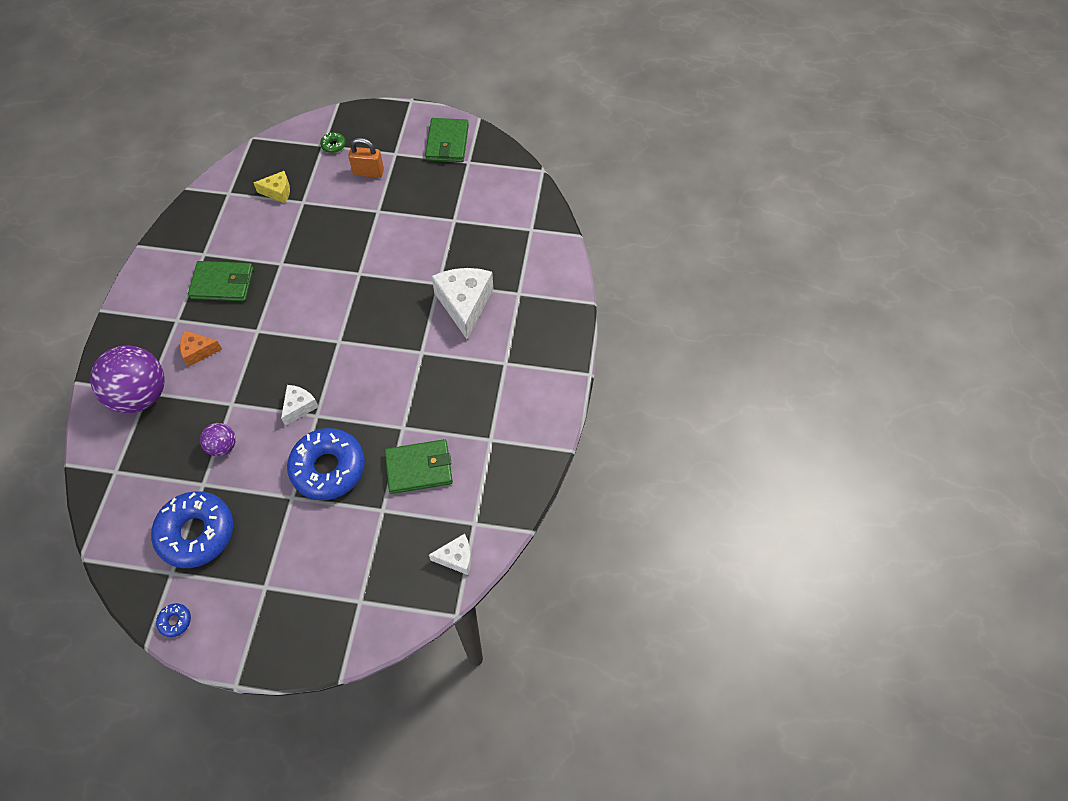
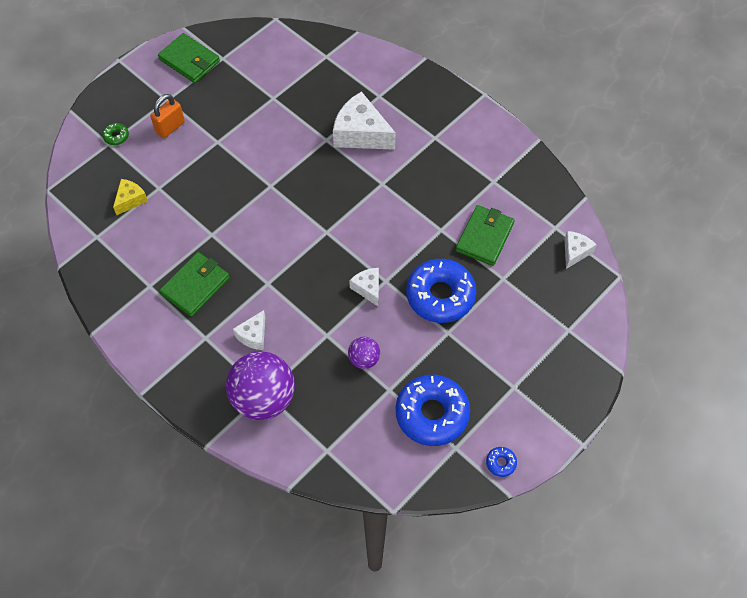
camera: 55 degrees left, 0 degrees up
(198, 351) = (253, 335): orange cheese -> white cheese

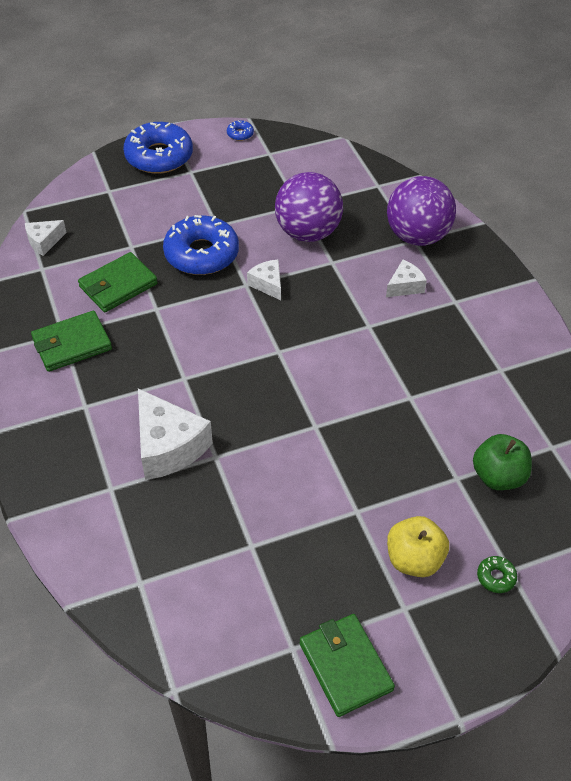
camera: 155 degrees left, 10 degrees down
(130, 200) = (498, 476): yellow cheese -> green apple
(170, 127) = (414, 559): orange padlock -> yellow apple
(195, 286) = (448, 351): green wallet -> green wallet (72, 344)
(364, 359) = (308, 232): purple ball -> purple ball, size x2.04
(368, 288) = (267, 284): white cheese -> white cheese turned 150 degrees clockwise
(432, 414) = (273, 178): blue donut -> blue donut (159, 156)

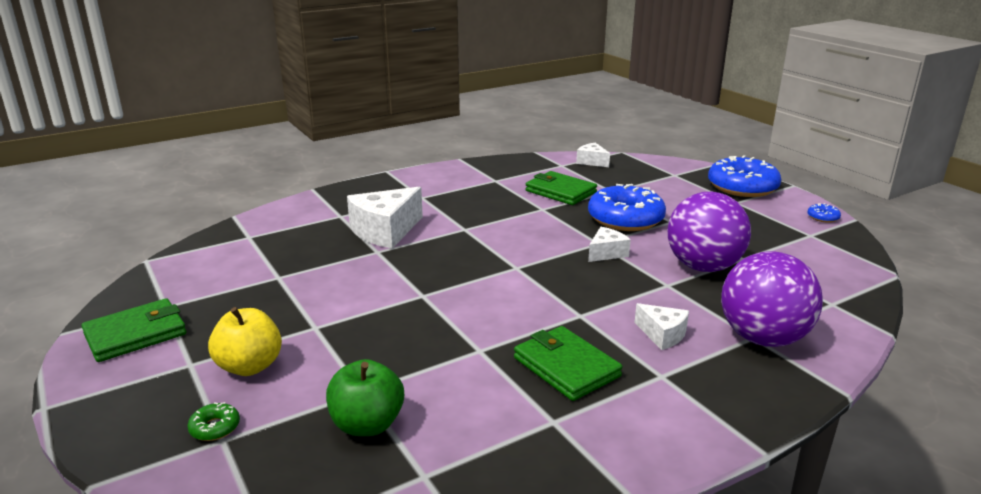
camera: 80 degrees right, 25 degrees down
(72, 344) = (485, 185): green wallet -> green wallet (566, 367)

